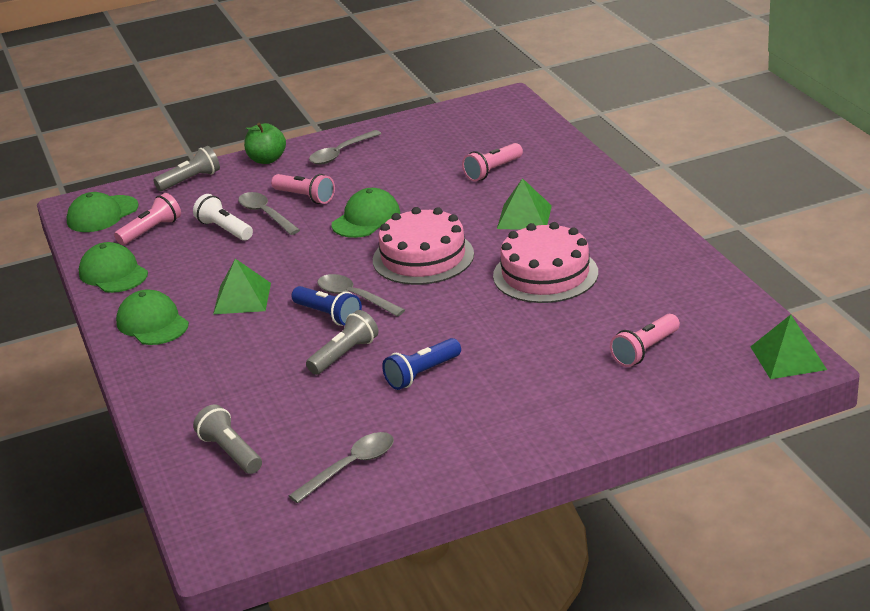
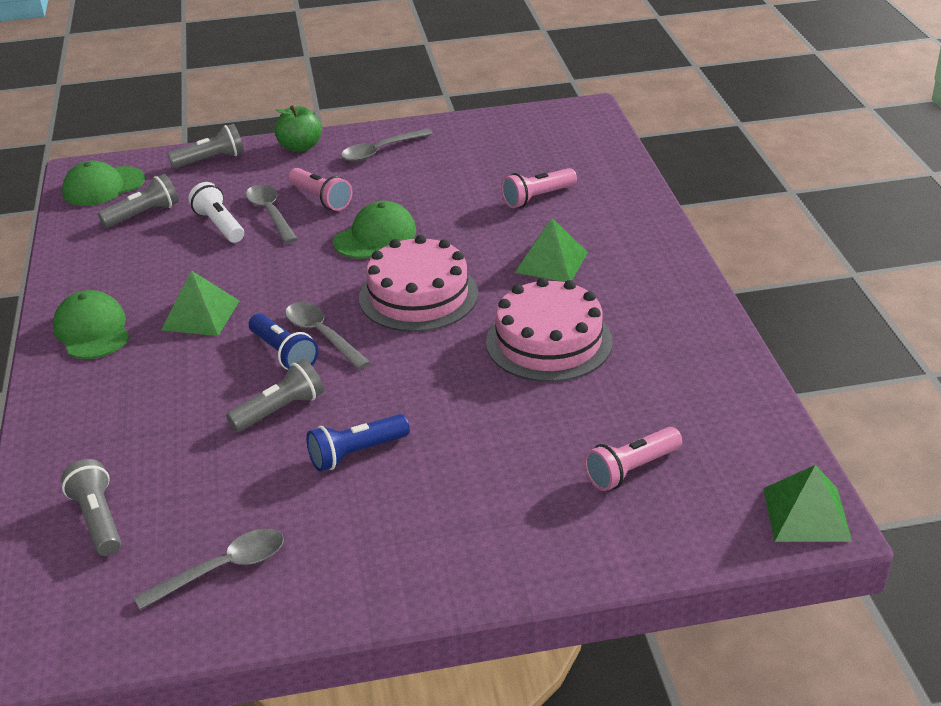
camera: 10 degrees right, 5 degrees up
(113, 273) = (81, 260): green cap -> none
(151, 231) = (143, 214): pink flashlight -> grey flashlight

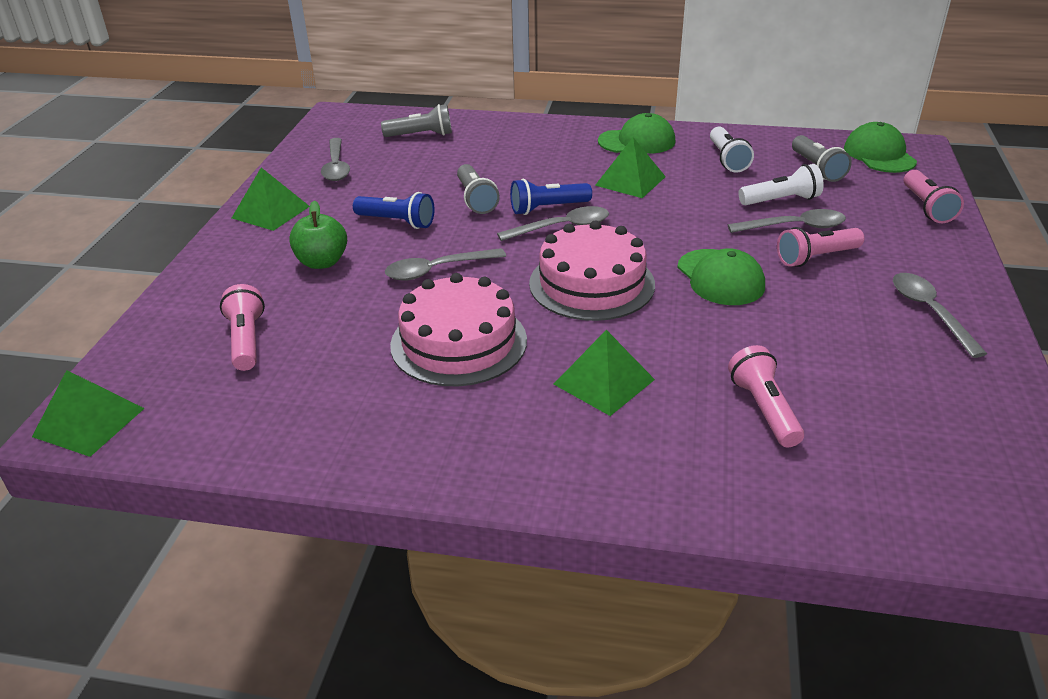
camera: 110 degrees right, 0 degrees up
(132, 265) = (727, 159): none -> white flashlight
(211, 160) = (926, 207): grey flashlight -> pink flashlight
(300, 147) = (950, 260): green apple -> green apple (322, 262)
(356, 453) = (397, 222): blue flashlight -> blue flashlight turned 120 degrees clockwise
(375, 577) = (271, 212): none -> green pyramid
(442, 390) = (437, 270): none -> grey spoon

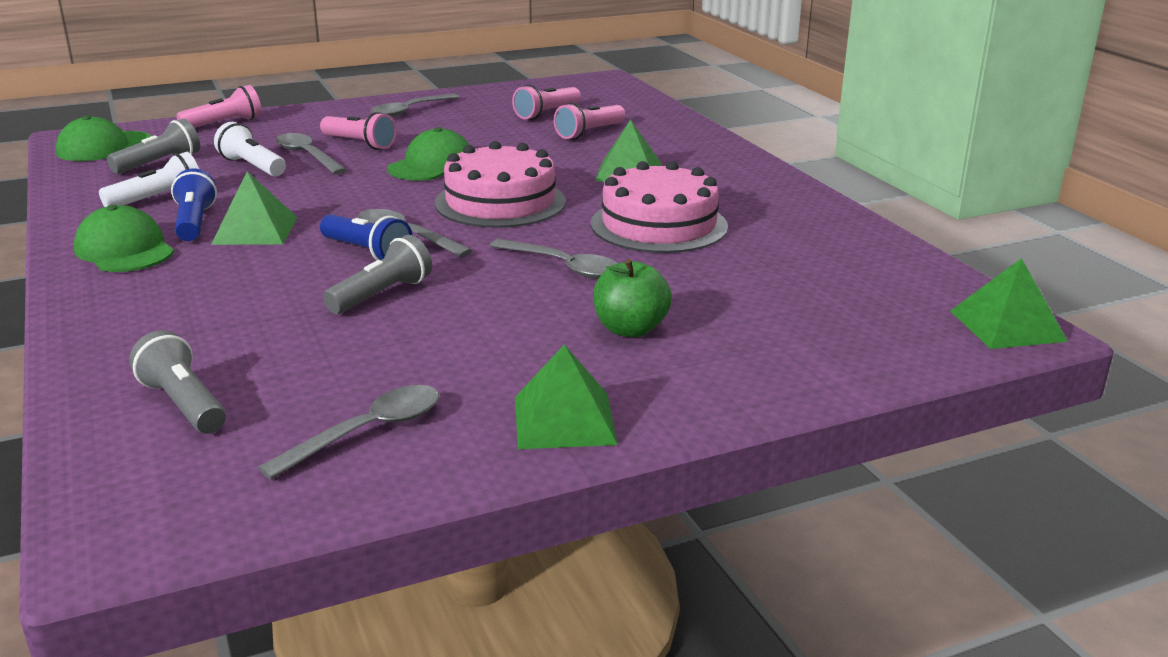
camera: 125 degrees left, 10 degrees down
(246, 340) = (804, 309): pink flashlight -> pink flashlight (546, 114)
(397, 222) = (489, 321): blue flashlight -> blue flashlight (194, 223)

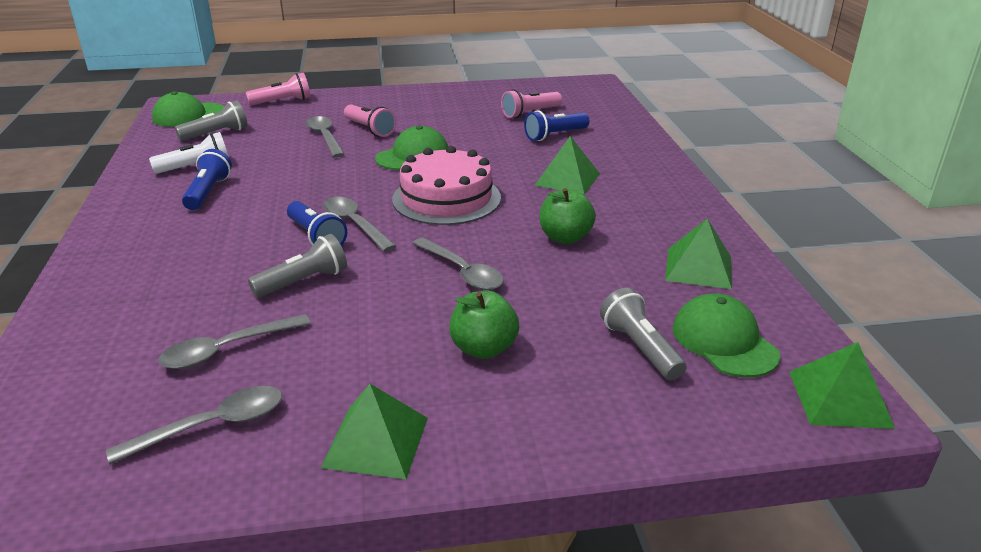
camera: 15 degrees right, 5 degrees up
(125, 250) = (145, 212): green cap -> green cap (724, 341)
(184, 404) = (96, 371): grey flashlight -> grey flashlight (640, 348)
(252, 166) = (279, 143): white flashlight -> none
(255, 230) = (246, 205): green pyramid -> green pyramid (698, 268)
(409, 111) = (424, 101): grey spoon -> grey spoon (227, 349)
(589, 133) = (555, 135): pink flashlight -> blue flashlight
(659, 225) = (565, 237): pink cake -> green apple

